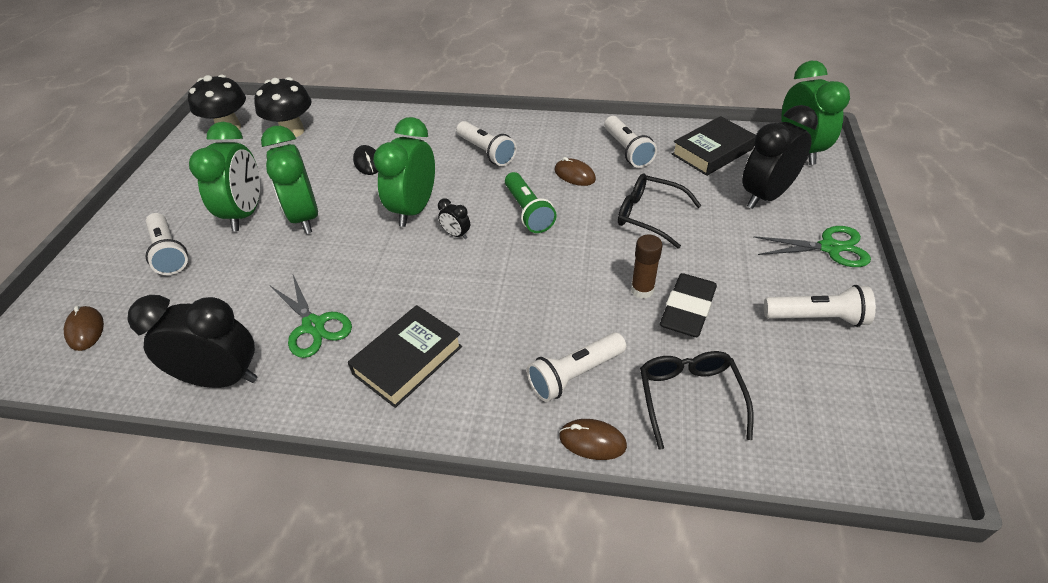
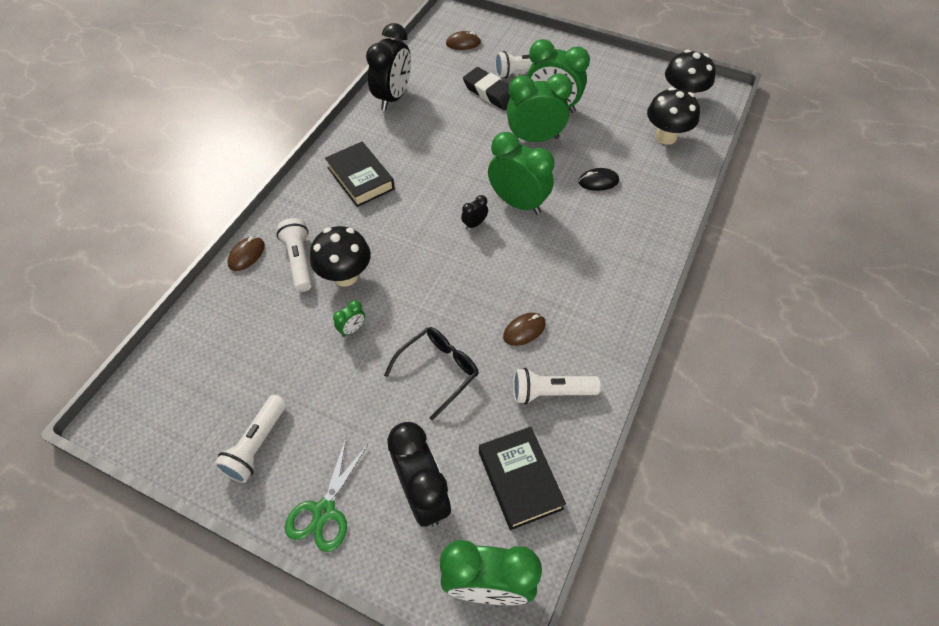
camera: 105 degrees right, 10 degrees up
(313, 326) = (415, 137): green scissors -> none
(486, 152) = (587, 269): white flashlight -> none
(528, 211) = (483, 279): green flashlight -> none
(576, 320) = (345, 276): none -> black mushroom
(642, 290) = (352, 329): brown glue stick -> green clock
(687, 310) = (316, 352): black eraser -> black eraser (490, 93)
(689, 398) = (243, 319): black glasses -> none

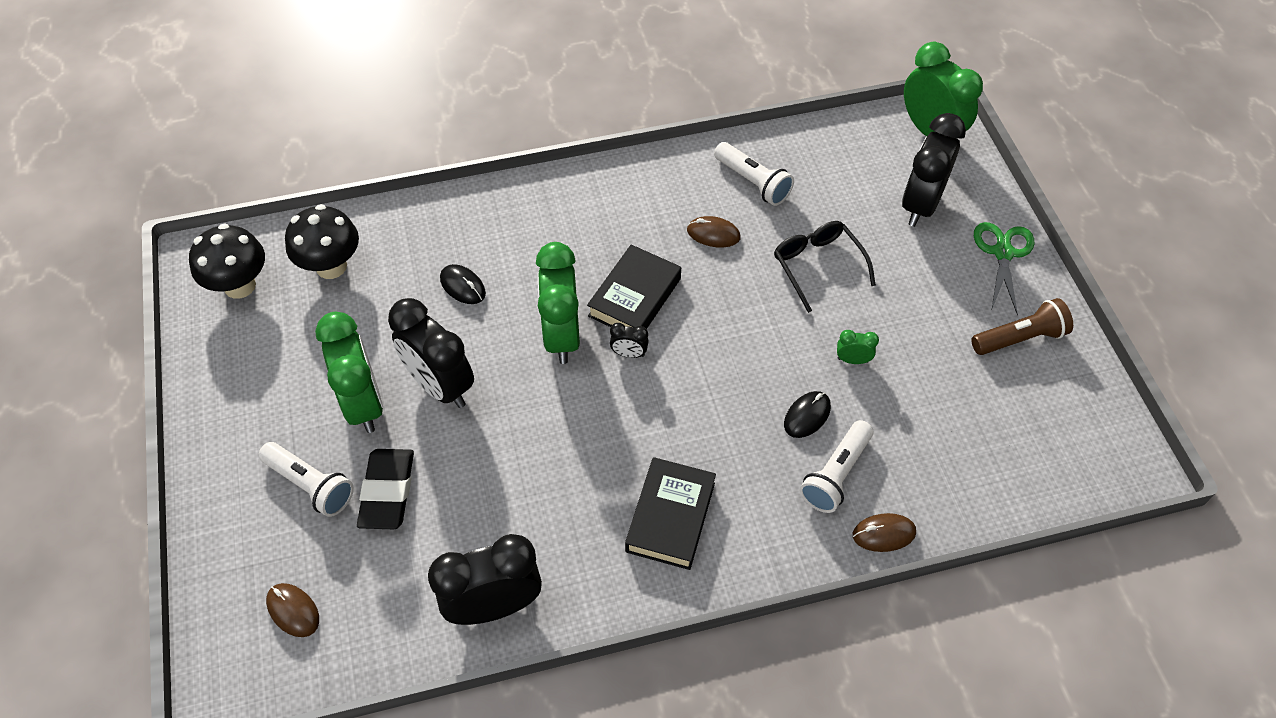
camera: 130 degrees left, 0 degrees up
(257, 445) = (1019, 338): white flashlight -> brown flashlight
(324, 511) = (1003, 253): green scissors -> green scissors turned 60 degrees counterclockwise
(345, 276) = (807, 416): black mushroom -> black mouse
(438, 371) = (818, 266): black glasses -> black glasses turned 60 degrees clockwise
(519, 480) = (843, 158): black book -> black book (635, 297)
(534, 138) = (440, 386): green clock -> black clock

